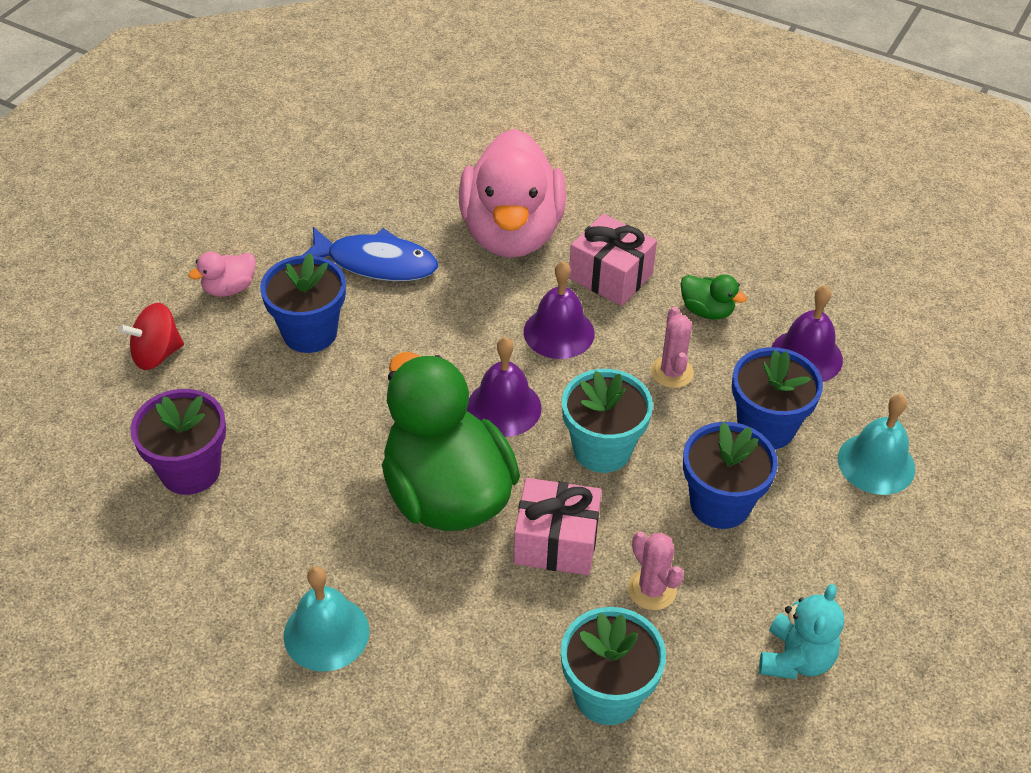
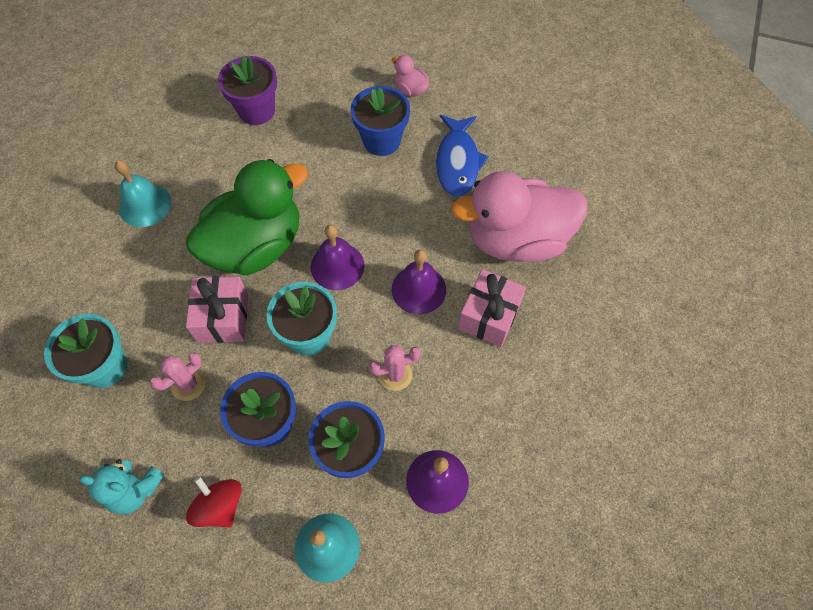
camera: 80 degrees right, 15 degrees up
(157, 354) = (345, 70): red spinning top -> red spinning top (220, 506)
(707, 311) = (470, 394): green duck -> none

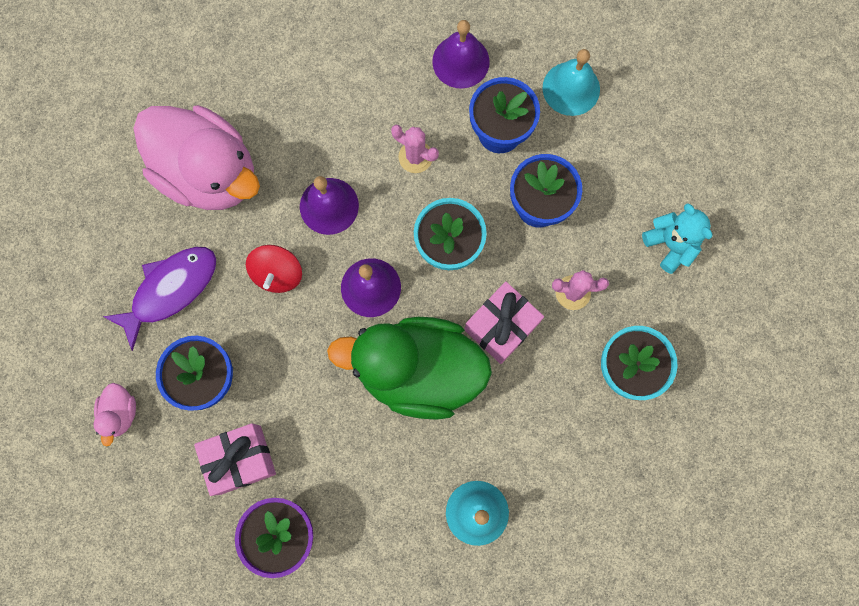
camera: 135 degrees left, 15 degrees up
(220, 506) = (620, 179): red spinning top -> red spinning top (277, 274)
(457, 162) = (170, 290): blue fish -> purple fish
(489, 316) = (301, 134): pink gift -> pink gift (240, 459)

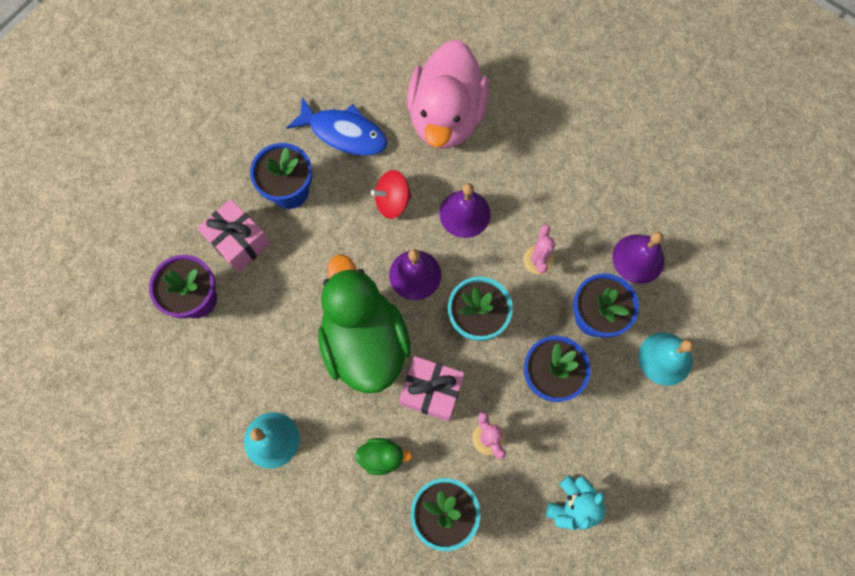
camera: 65 degrees right, 5 degrees down
(120, 413) = (238, 143): pink duck -> none
(170, 290) = (344, 133): purple fish -> blue fish
(545, 405) = (382, 457): none -> green duck

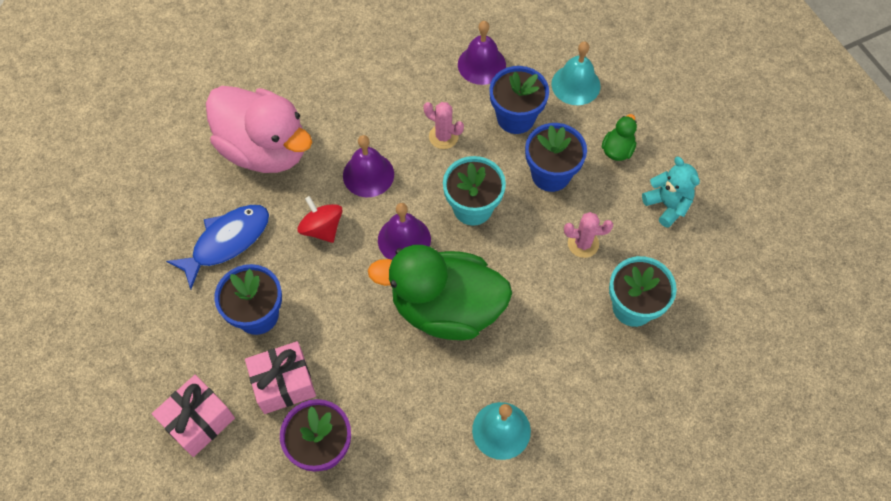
camera: 65 degrees left, 10 degrees down
(382, 457) = (561, 337): green duck -> green duck (617, 150)
(392, 201) = (322, 228): red spinning top -> red spinning top turned 135 degrees clockwise
(431, 391) = (520, 271): pink gift -> pink gift (198, 421)

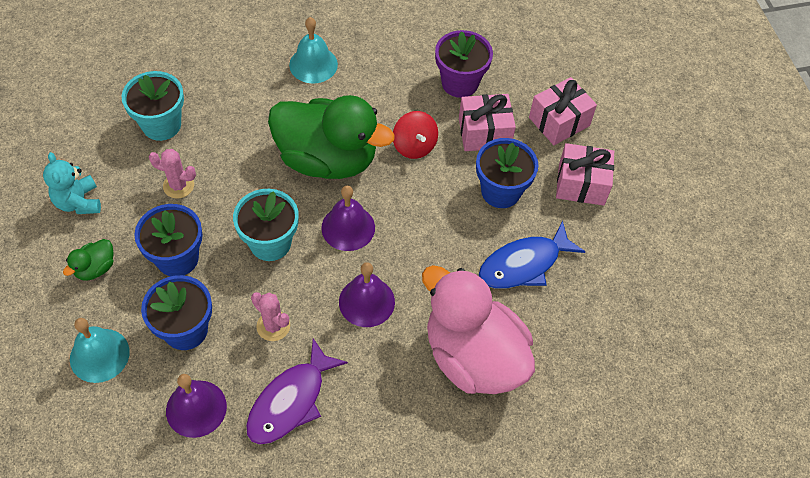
camera: 170 degrees left, 5 degrees down
(171, 344) = (581, 184): none -> pink gift
(322, 228) = (426, 256): red spinning top -> red spinning top (414, 146)
(409, 85) = (290, 401): none -> purple fish

